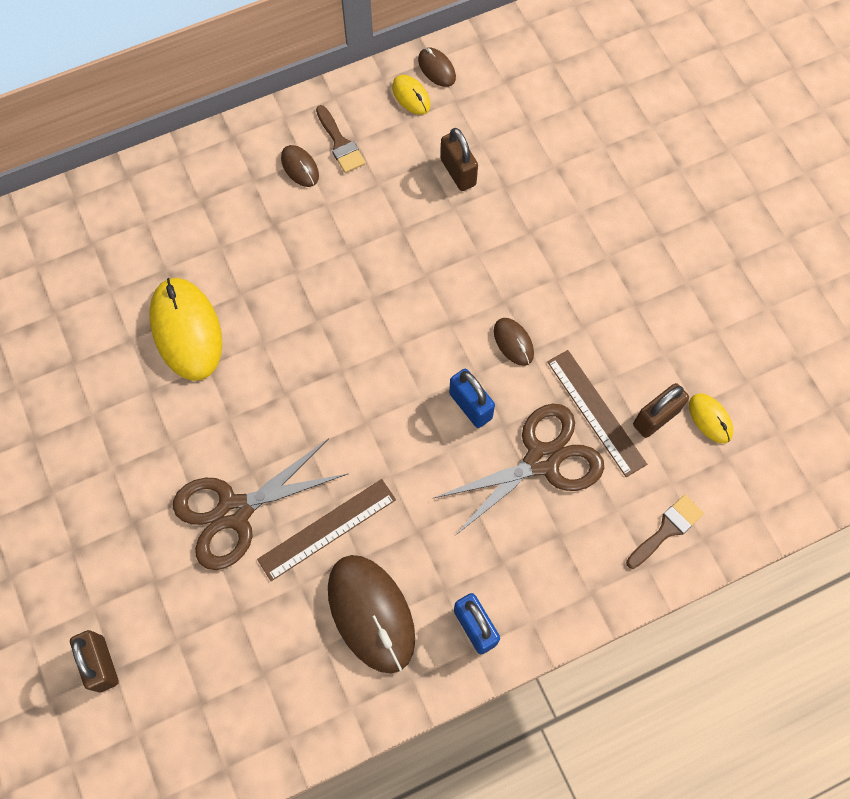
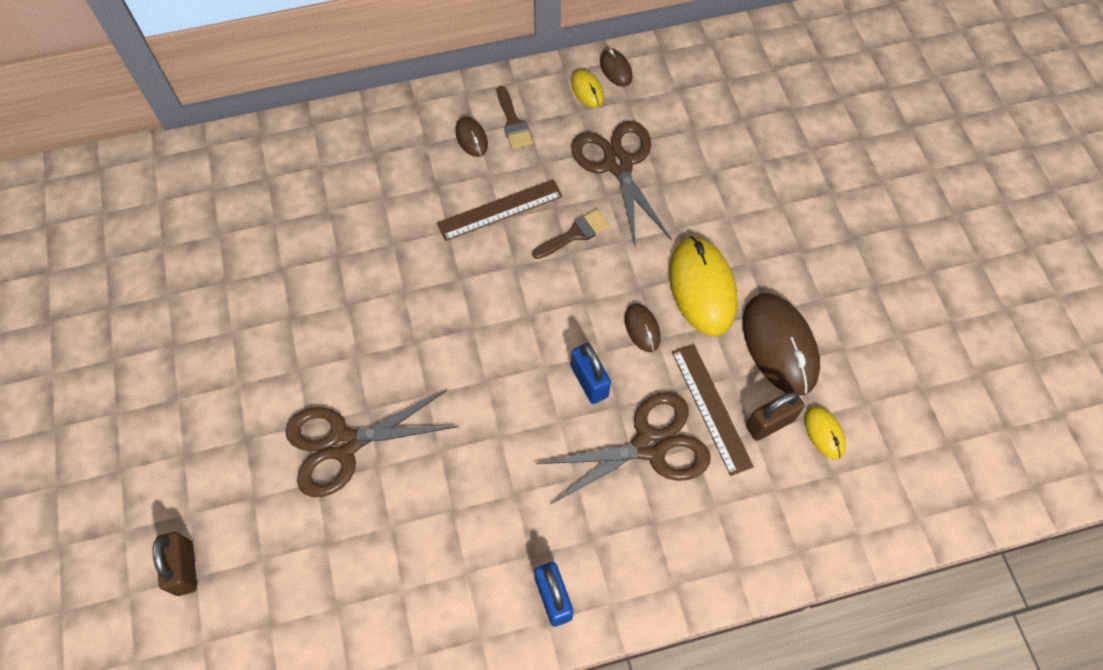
camera: 10 degrees right, 5 degrees down
(186, 330) = (335, 269): yellow mouse -> yellow mouse (702, 288)
(327, 529) = (428, 476): brown ruler -> brown ruler (500, 210)
(371, 613) = (454, 566): brown mouse -> brown mouse (779, 345)
(458, 172) = (618, 164): brown padlock -> brown scissors
(667, 529) = (763, 534): brown brush -> brown brush (575, 234)

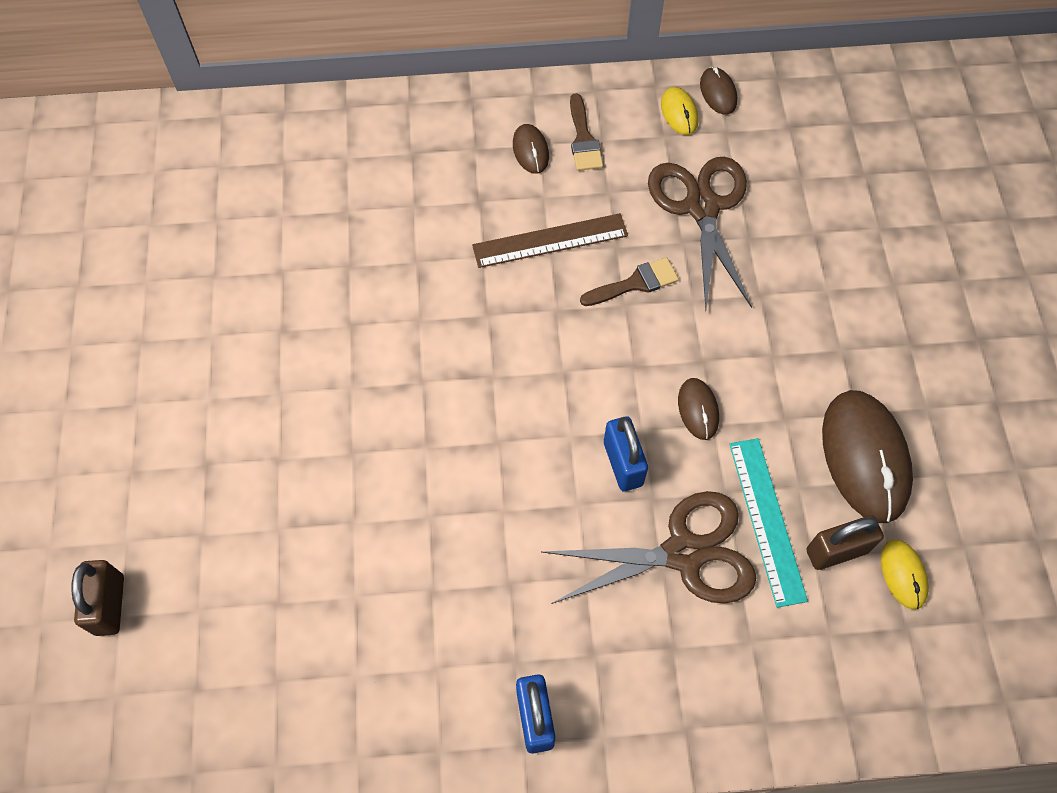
camera: 10 degrees right, 0 degrees up
(343, 444) = (317, 490): brown scissors -> none
(702, 288) = (780, 372): yellow mouse -> none
(711, 408) = (767, 520): brown ruler -> turquoise ruler

